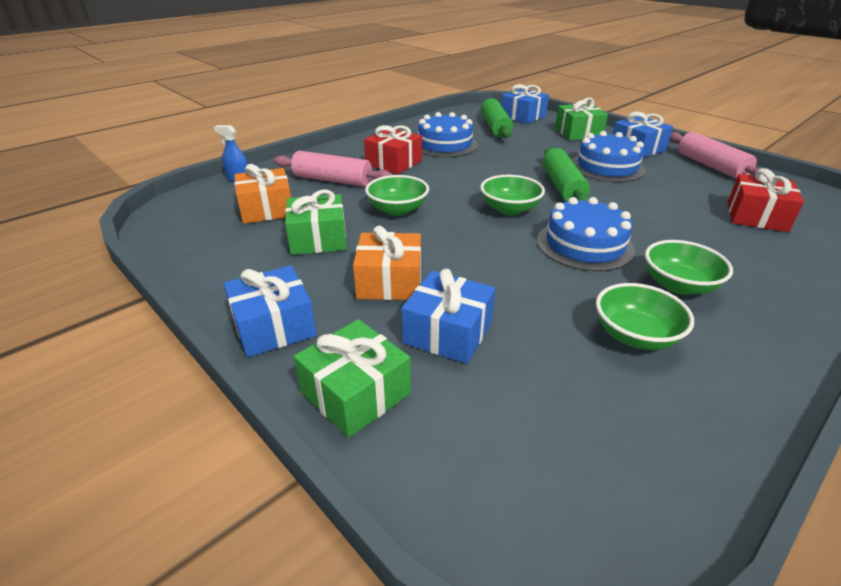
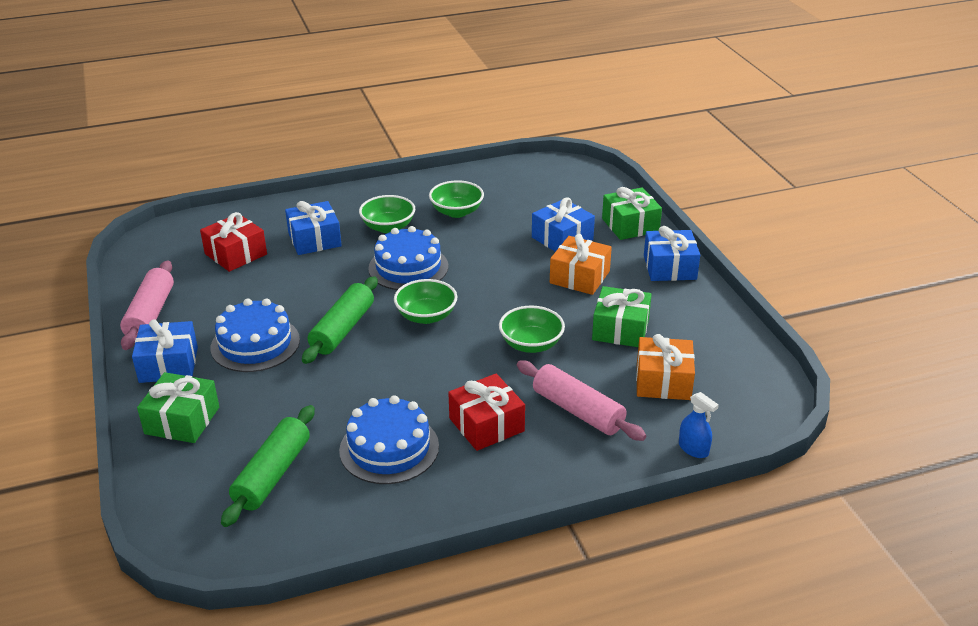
camera: 155 degrees left, 0 degrees up
(522, 116) = (190, 497): blue gift -> blue gift (314, 239)

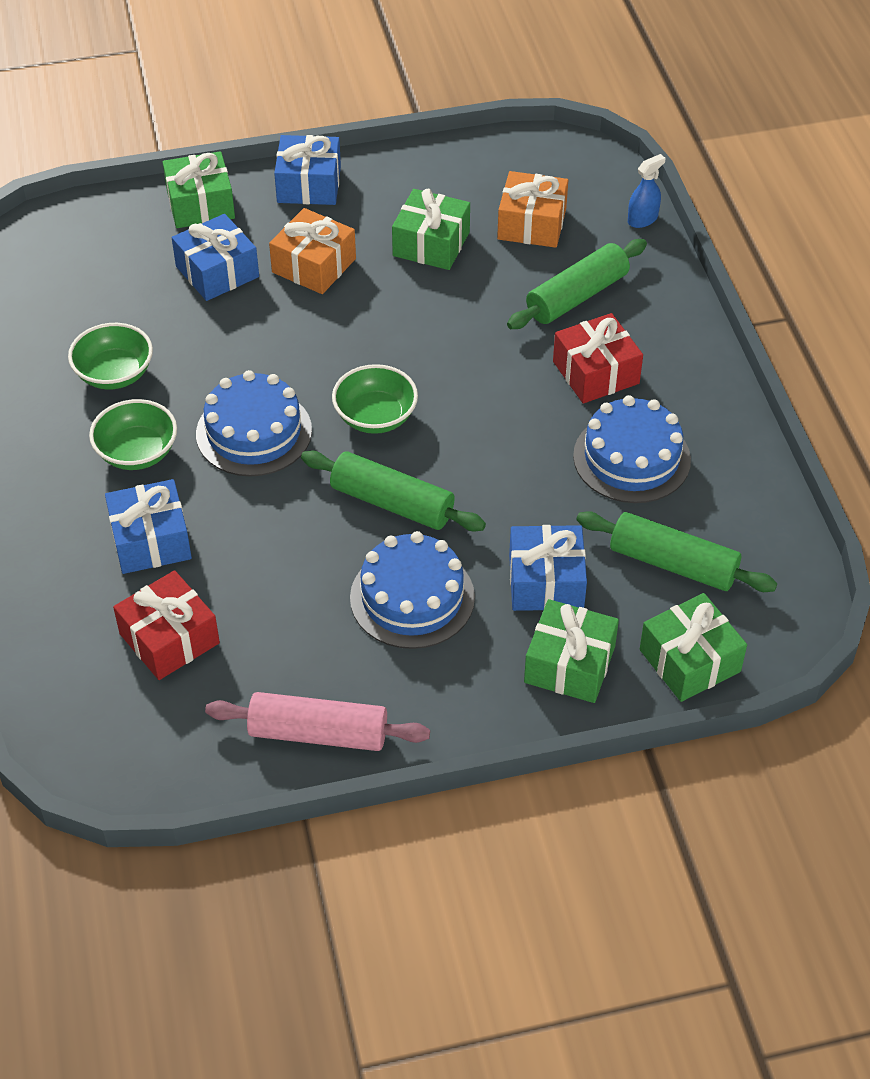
camera: 85 degrees left, 15 degrees up
(168, 364) = (447, 694): blue gift -> blue gift (546, 582)
(172, 485) = (689, 660): none -> green gift
(531, 344) = (450, 323): green bowl -> none
(578, 411) = (577, 296): pink rolling pin -> green rolling pin

